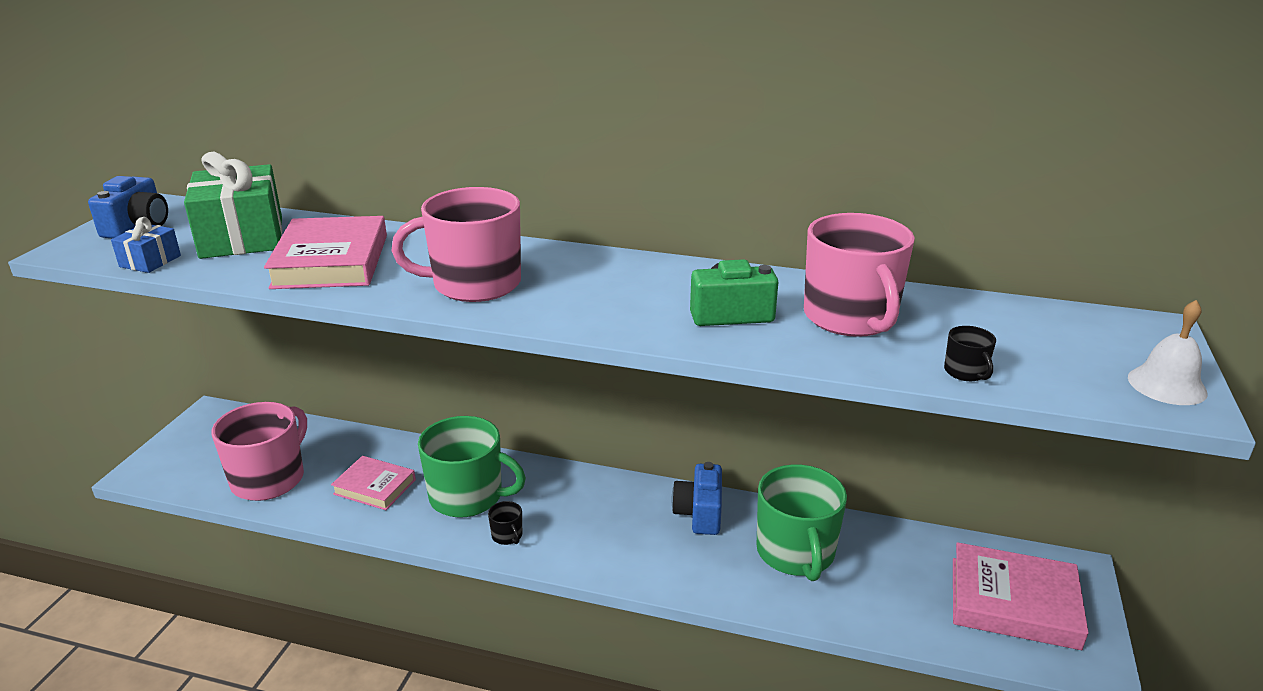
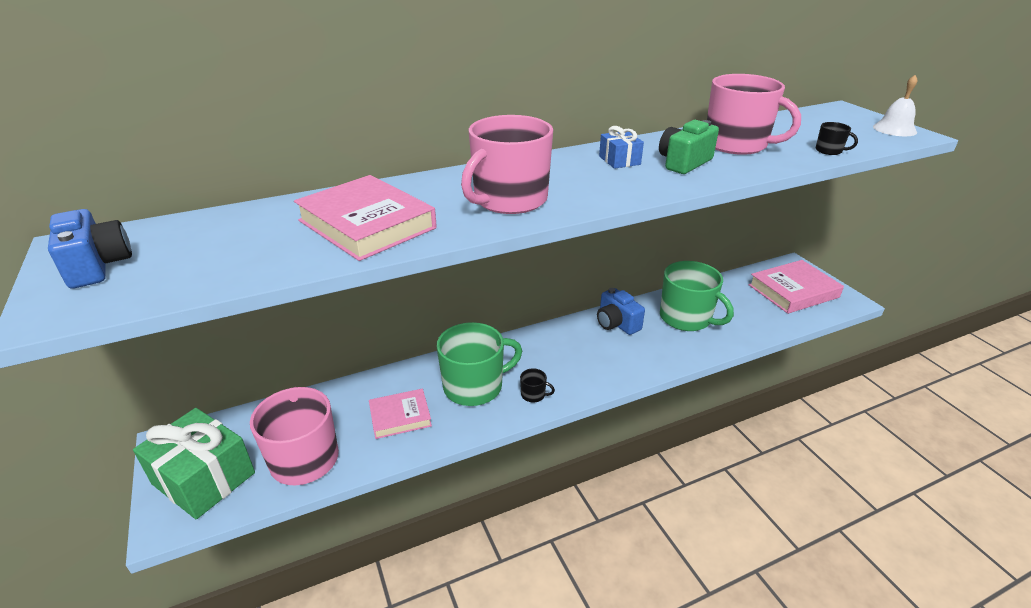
camera: 40 degrees left, 5 degrees up
(150, 261) = (184, 286): blue gift -> blue gift (619, 160)
(242, 237) = (241, 236): green gift -> green gift (204, 478)

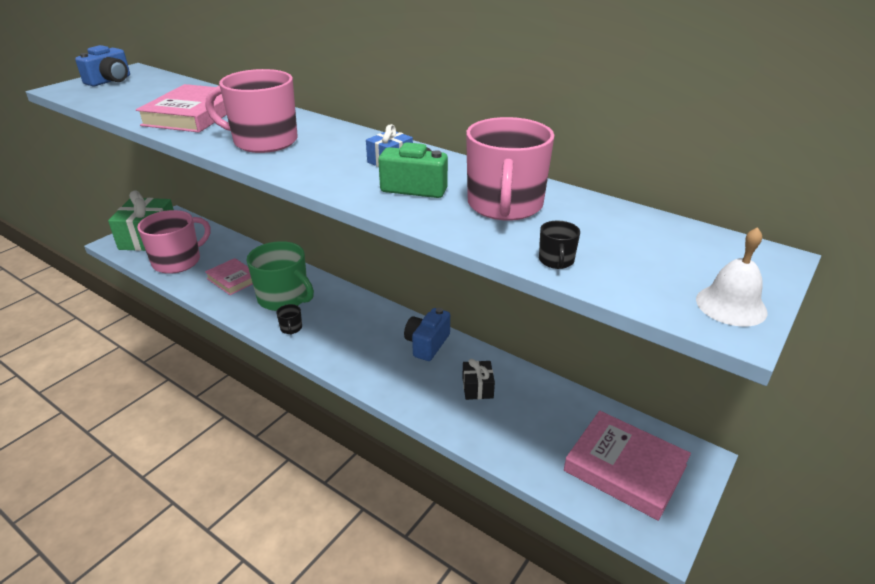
camera: 60 degrees right, 0 degrees up
(686, 318) = (477, 388): green mug -> black gift

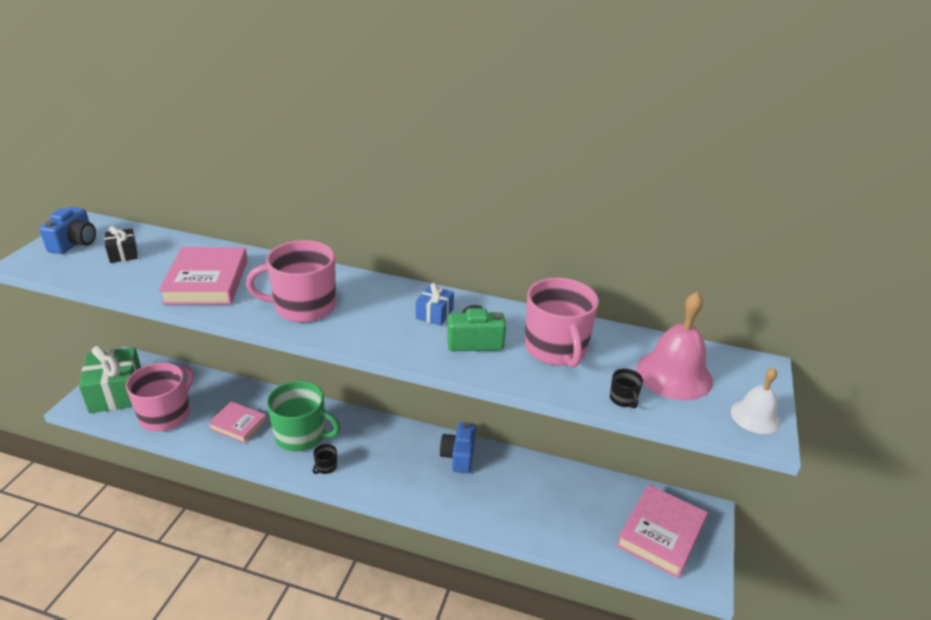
camera: 20 degrees left, 0 degrees up
(291, 328) = (326, 467): black mug -> black mug turned 60 degrees clockwise
(477, 388) = (520, 489): black gift -> black gift (123, 254)
(625, 468) = (661, 534): pink book -> pink book turned 75 degrees counterclockwise
(640, 248) = (674, 374): none -> pink bell

